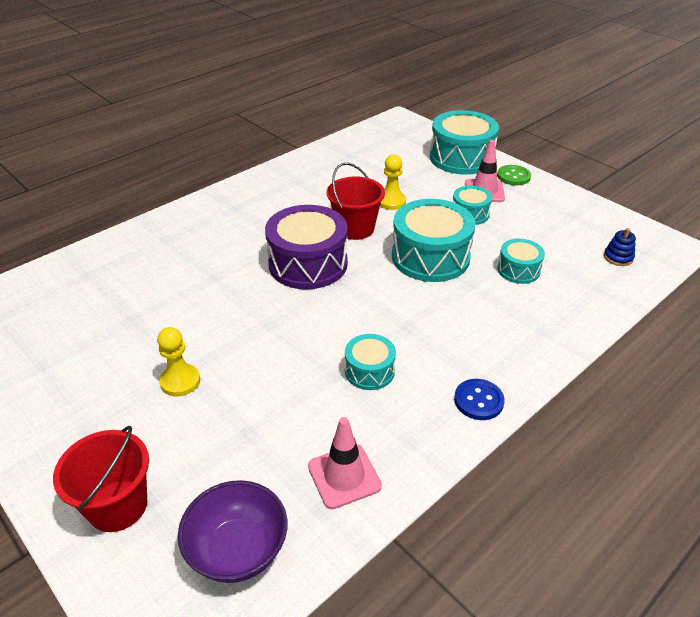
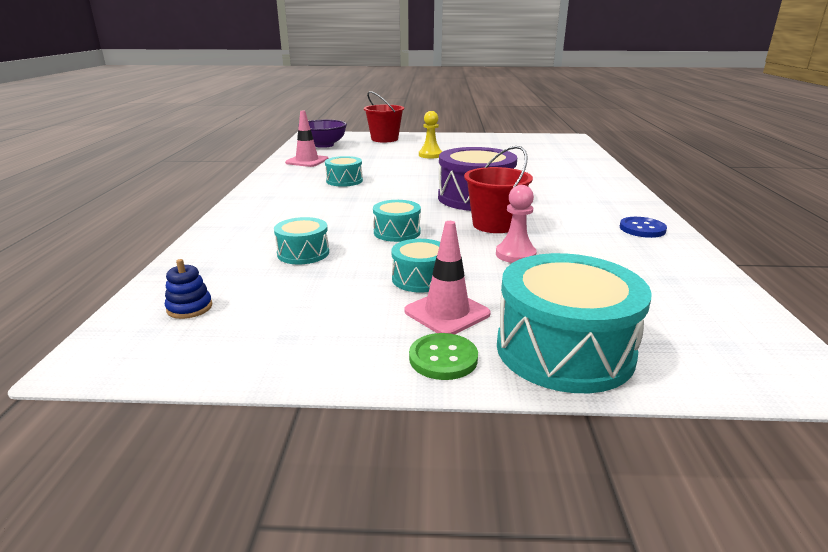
camera: 135 degrees right, 15 degrees down
(391, 202) = (515, 254): yellow pawn -> pink pawn
(430, 257) = (397, 232): turquoise drum -> turquoise drum, size x0.53
(478, 400) = (263, 191): blue button -> blue button (642, 229)

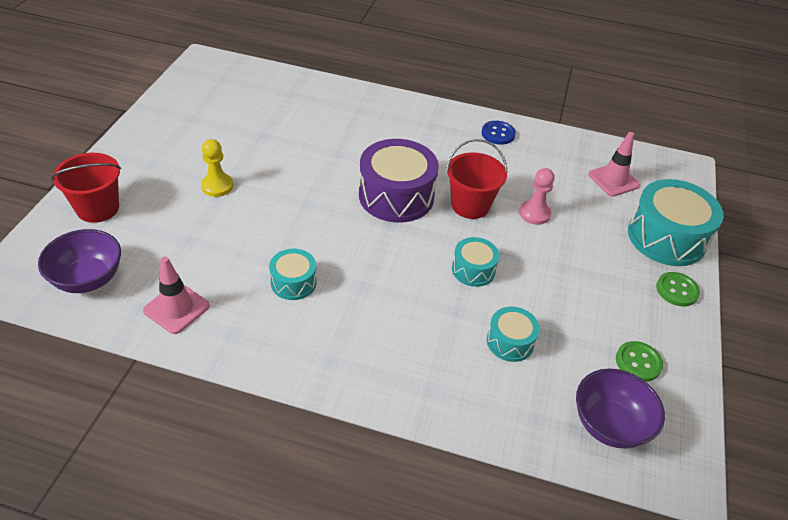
camera: 80 degrees left, 20 degrees up
(189, 308) = (609, 424): blue stacking toy -> purple bowl
(287, 325) = (638, 362): none -> green button
(420, 279) = (570, 276): turquoise drum -> none
(447, 313) = (622, 275): pink traffic cone -> pink traffic cone (613, 180)

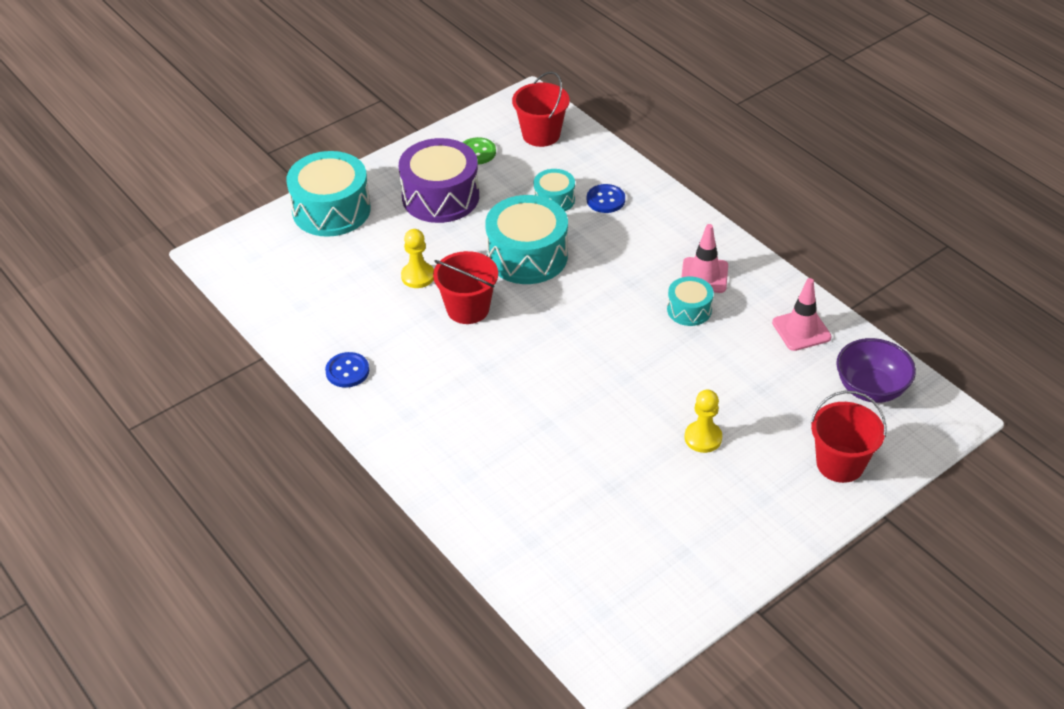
camera: 140 degrees left, 0 degrees up
(396, 196) = (529, 348): purple drum -> purple drum (440, 197)
(463, 367) = (605, 200): none -> blue button
(473, 270) = (527, 256): turquoise drum -> turquoise drum, size x1.89
(534, 213) = (418, 276): pink pawn -> yellow pawn
(609, 424) = (541, 134): purple bowl -> red bucket
(613, 180) = (301, 273): pink traffic cone -> pink traffic cone (704, 275)
(677, 290) = (383, 176): green button -> none

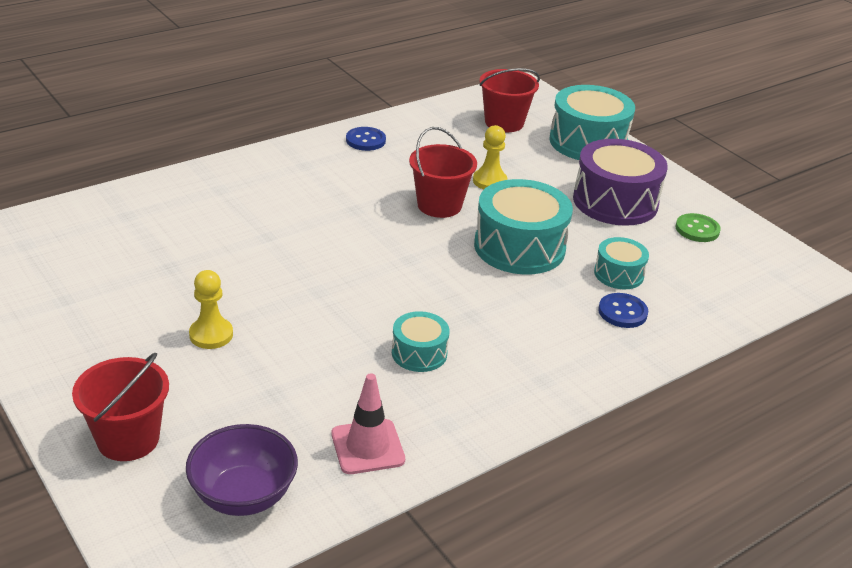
camera: 90 degrees right, 10 degrees down
(541, 134) = (742, 276): red bucket -> red bucket (504, 122)
(704, 275) = (480, 374): pink traffic cone -> none

